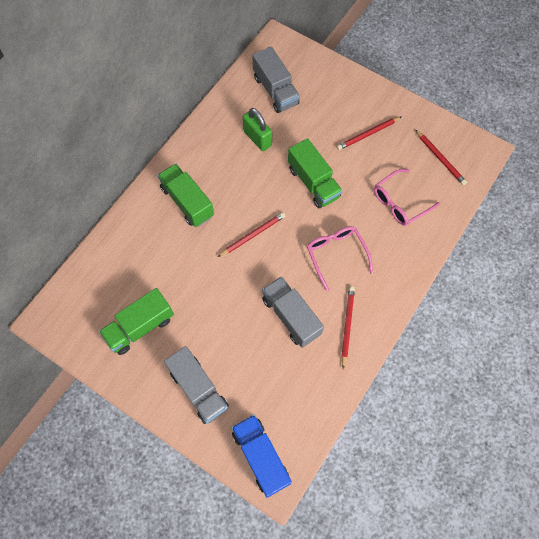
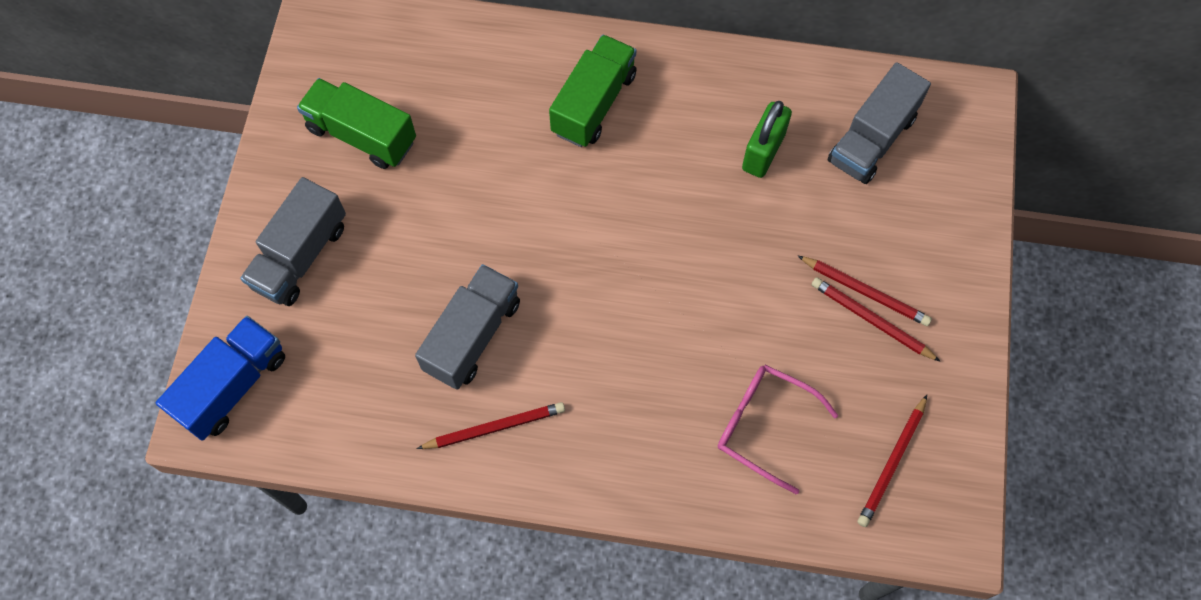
camera: 65 degrees right, 0 degrees up
(252, 235) = (584, 220): red pencil -> red pencil (865, 292)
(313, 182) = (727, 271): green truck -> none
(336, 255) = (611, 361): pink glasses -> none

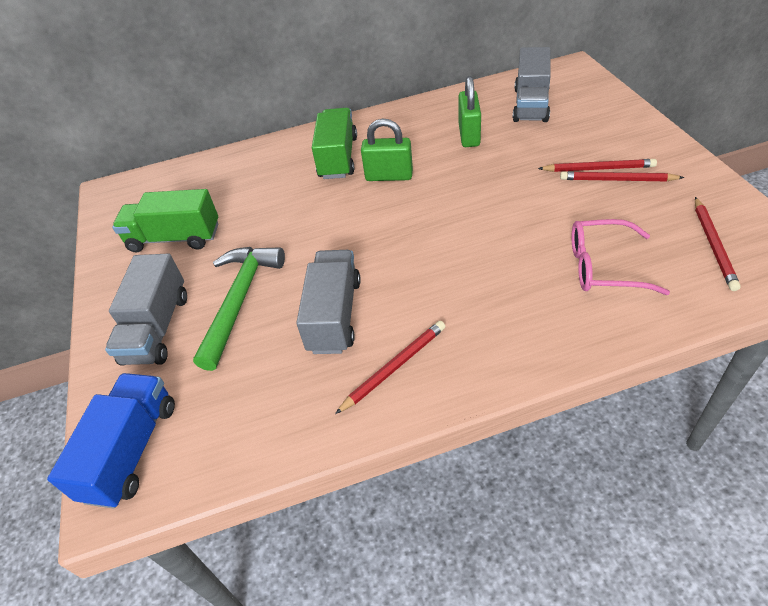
camera: 20 degrees left, 20 degrees down
(392, 264) = (239, 300): none -> green hammer
(632, 169) = (389, 176): none -> green padlock

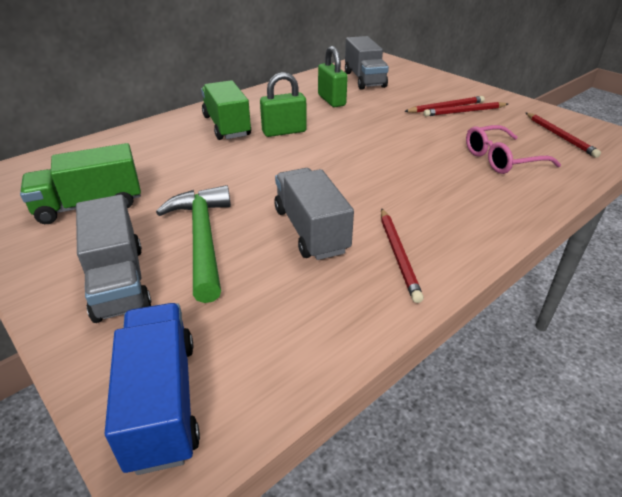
camera: 30 degrees left, 10 degrees down
(394, 367) = (398, 255): red pencil -> red pencil turned 150 degrees clockwise

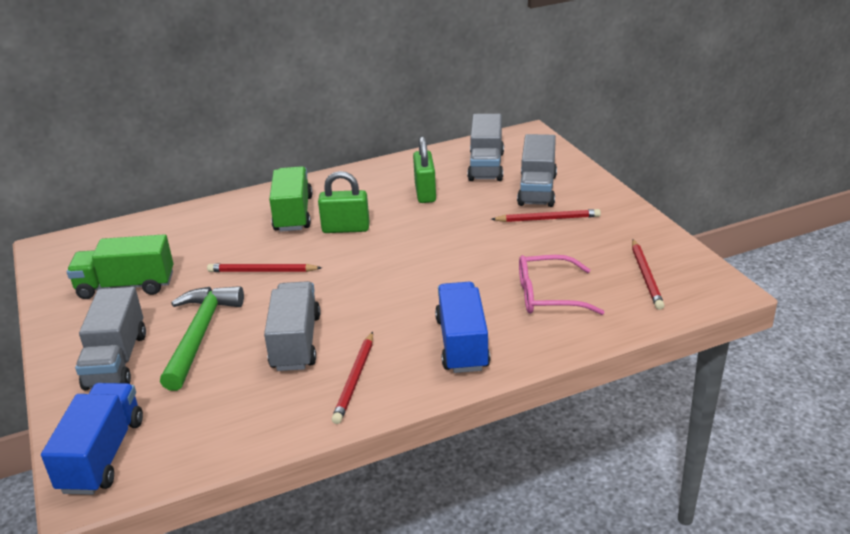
camera: 20 degrees right, 5 degrees down
(418, 90) = (537, 190): none -> grey truck
(464, 112) = (565, 227): red pencil -> red pencil (262, 271)
(468, 207) = (462, 344): none -> blue truck

